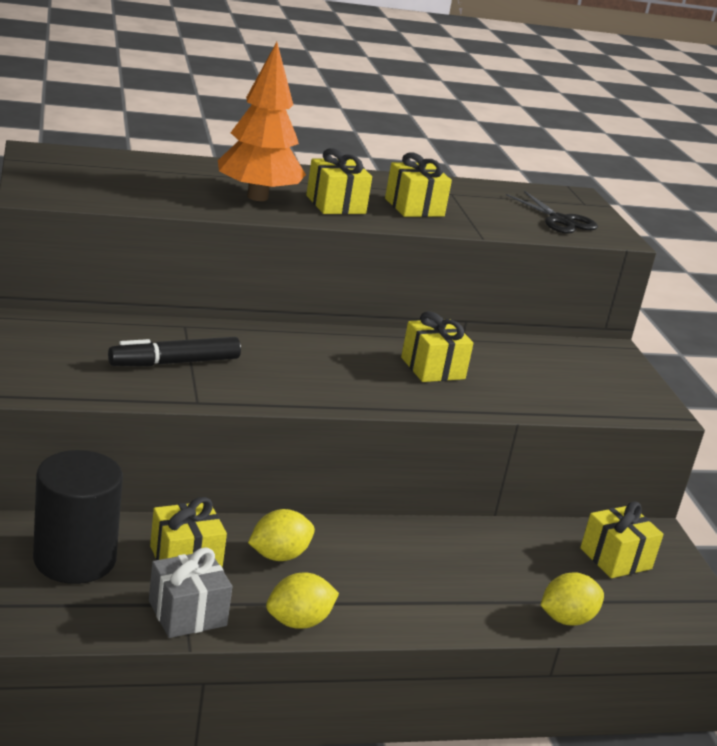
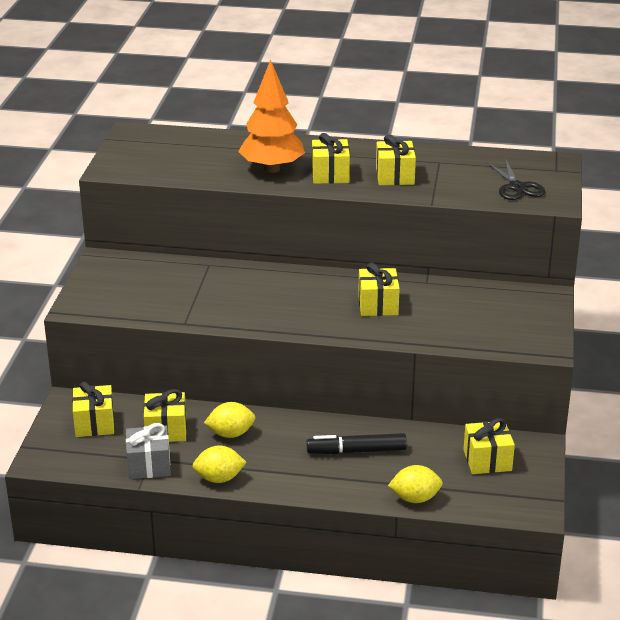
camera: 25 degrees right, 5 degrees up
(75, 559) = (94, 423): black cylinder -> yellow gift
(174, 362) = (185, 293): black marker -> black marker (356, 451)

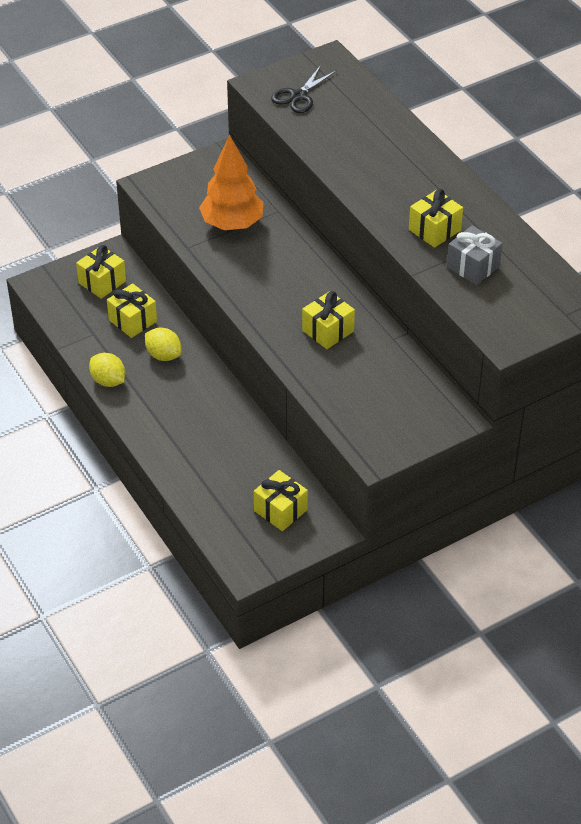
camera: 50 degrees right, 15 degrees up
(149, 465) = (86, 337): grey gift -> grey gift (473, 266)
(272, 169) = (363, 160): orange tree -> orange tree (232, 224)
(330, 175) = (392, 195): yellow gift -> none
(356, 451) = (214, 432): black marker -> none
(415, 498) = (192, 495): yellow lemon -> none
(517, 187) = (504, 307): black scissors -> black scissors (298, 96)

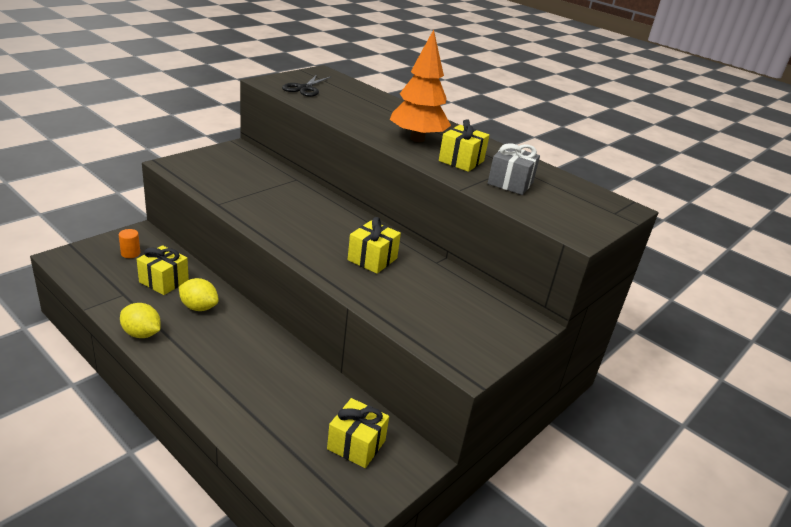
camera: 20 degrees left, 15 degrees down
(102, 282) = (130, 253): yellow gift -> orange cylinder
(232, 224) = (257, 188): orange tree -> orange tree (417, 139)

